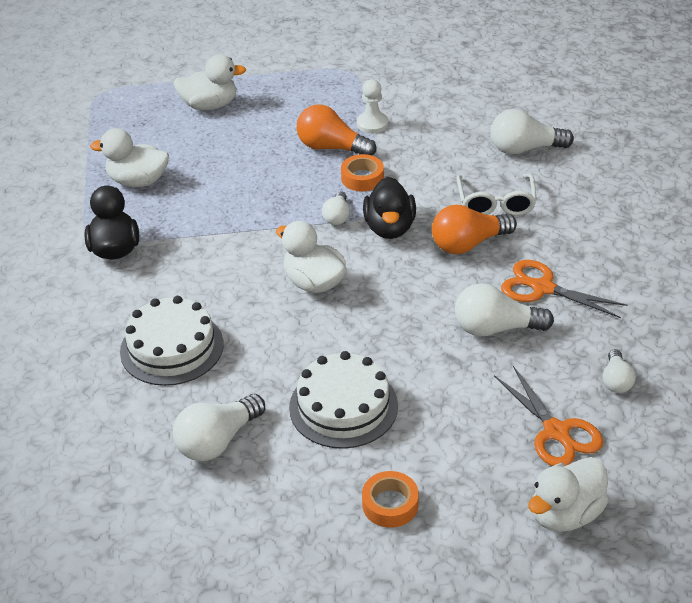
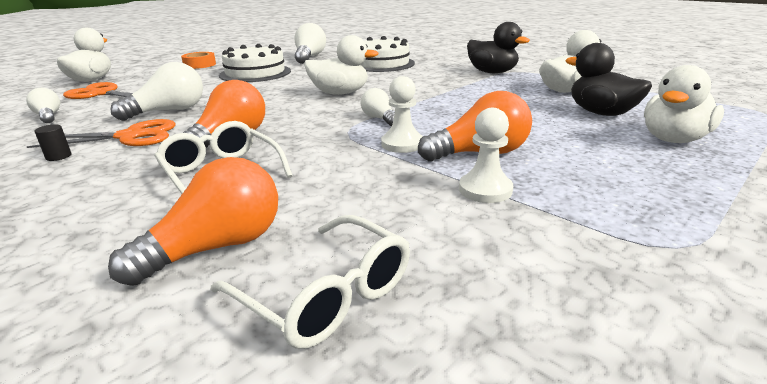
camera: 140 degrees right, 15 degrees down
(362, 178) = (402, 144): orange tape -> white pawn
(389, 228) = (321, 126): black duck -> black duck (601, 113)
(496, 111) = (325, 294): none -> white glasses
(524, 149) = (217, 247): white light bulb -> orange light bulb
(601, 280) = (58, 156): none -> black cylinder

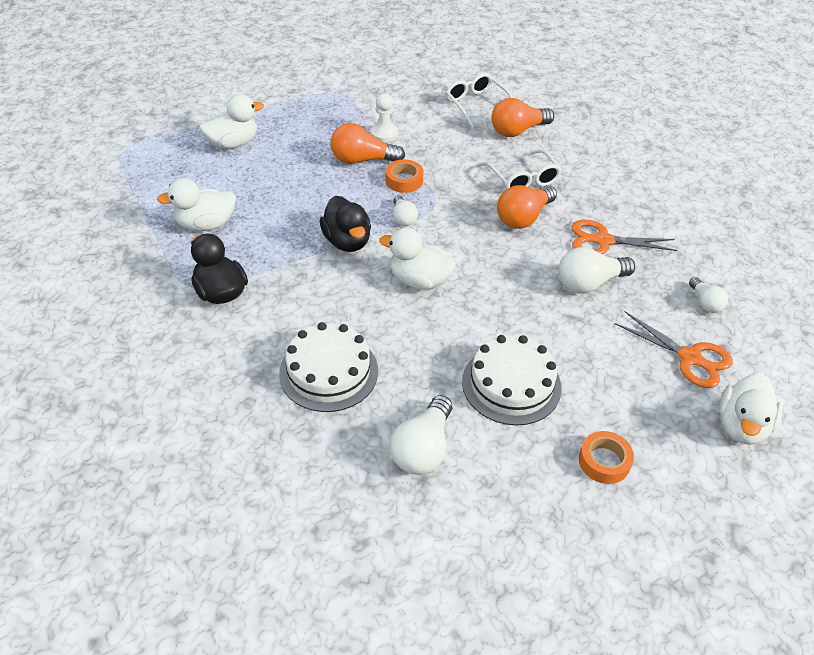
camera: 165 degrees left, 20 degrees up
(58, 156) = (641, 224): black cylinder -> none
(402, 144) = (404, 180): white pawn -> orange tape
(601, 113) = (230, 182): black duck -> black duck (347, 241)

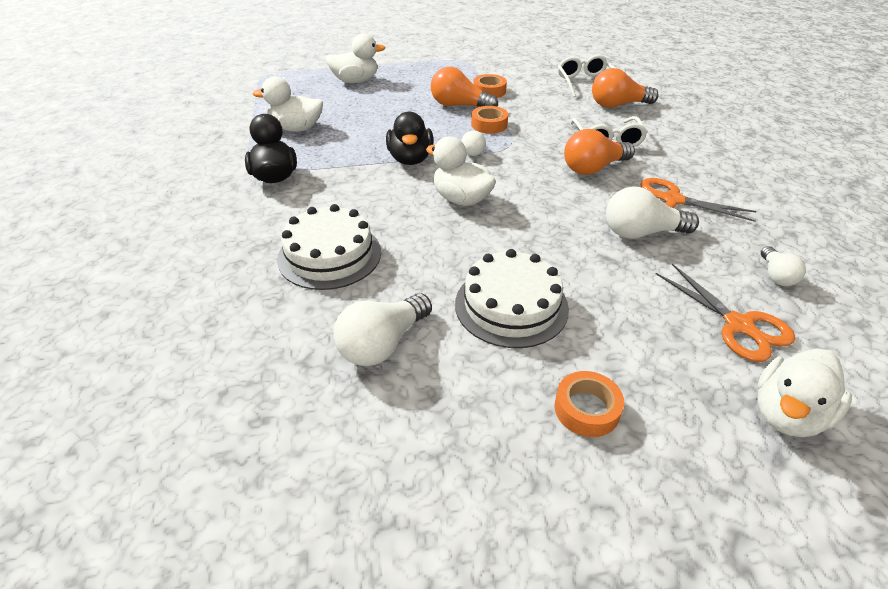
camera: 20 degrees right, 5 degrees down
(384, 133) = (489, 91): white pawn -> orange tape

